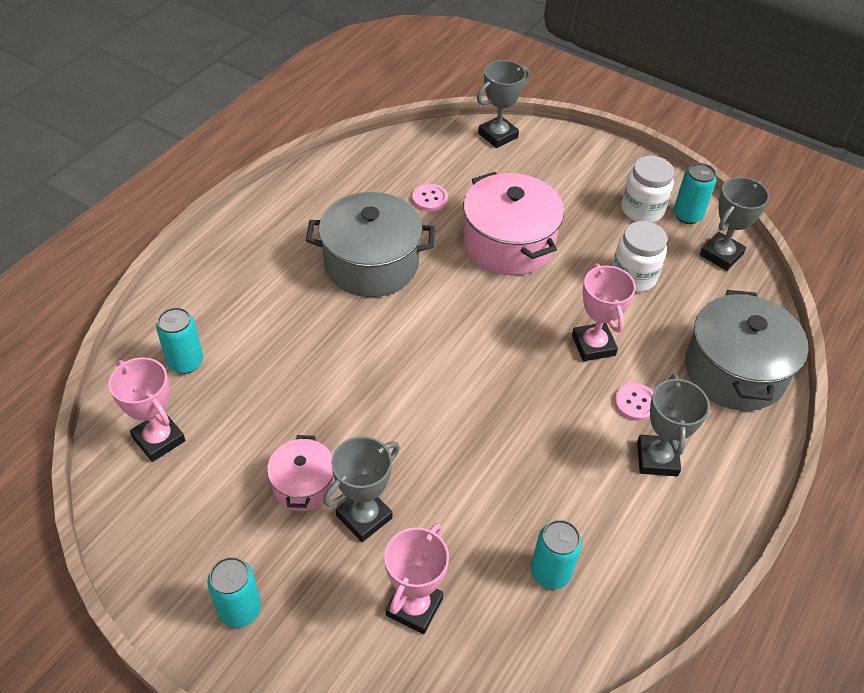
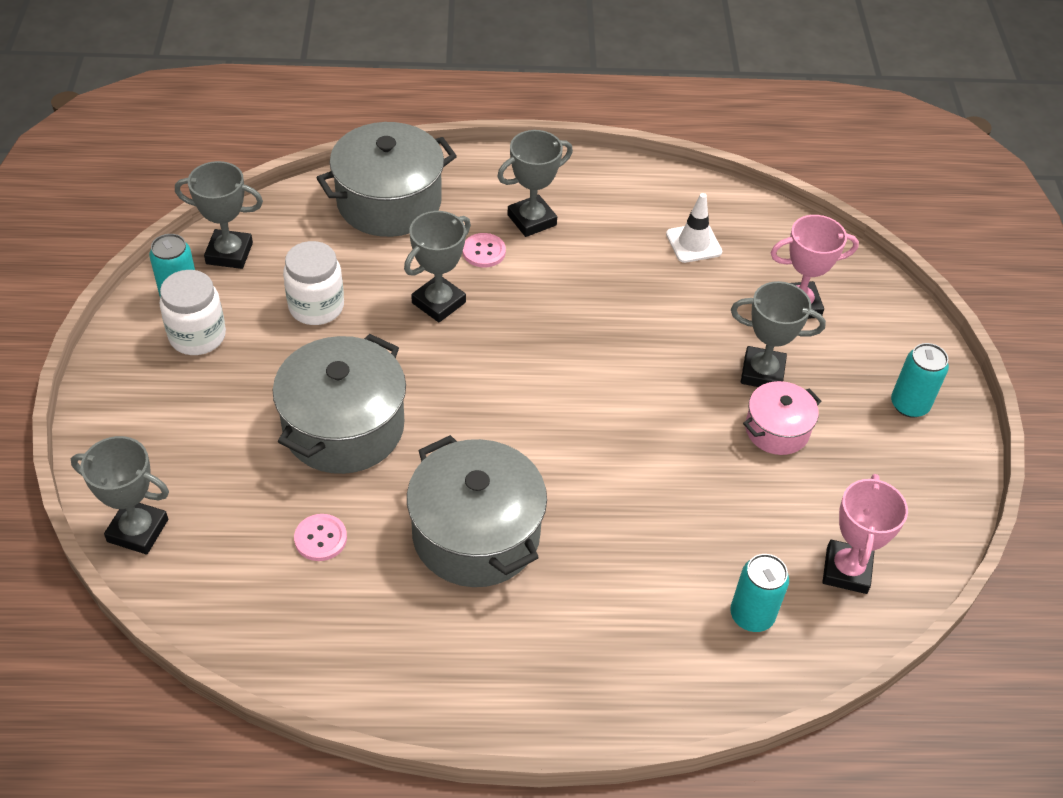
camera: 125 degrees left, 0 degrees up
(508, 243) = (344, 427): pink pot -> grey pot
(550, 572) = (693, 243): turquoise can -> white traffic cone
(593, 345) = (438, 303): pink trophy -> grey trophy

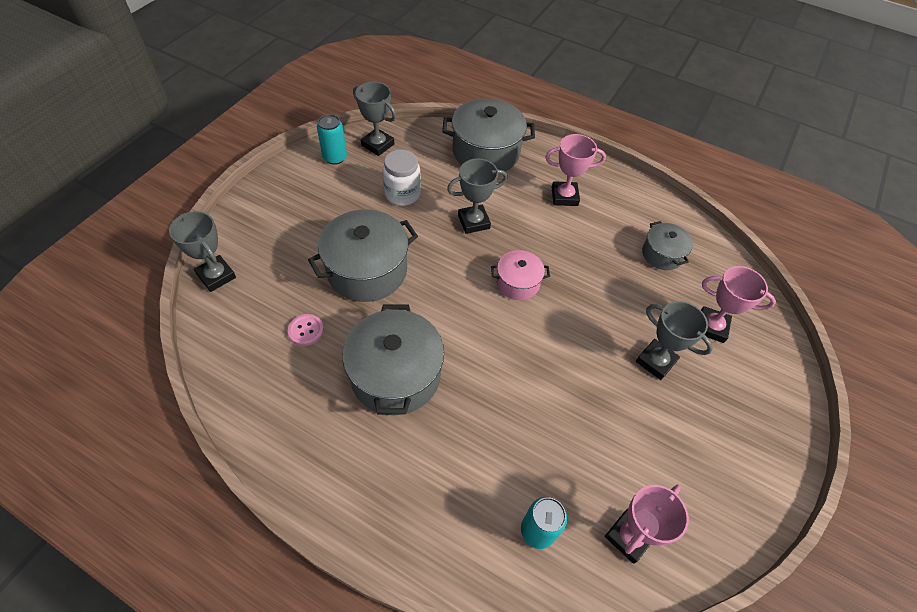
camera: 30 degrees right, 5 degrees up
(197, 336) = (327, 182): white jar -> none
(483, 251) = (522, 203): pink button -> none
(532, 220) = (564, 196): grey trophy -> pink trophy
(693, 243) = (662, 254): white traffic cone -> grey pot
(777, 430) = (641, 406): pink pot -> pink pot (517, 283)
(909, 405) = (754, 437): turquoise can -> none

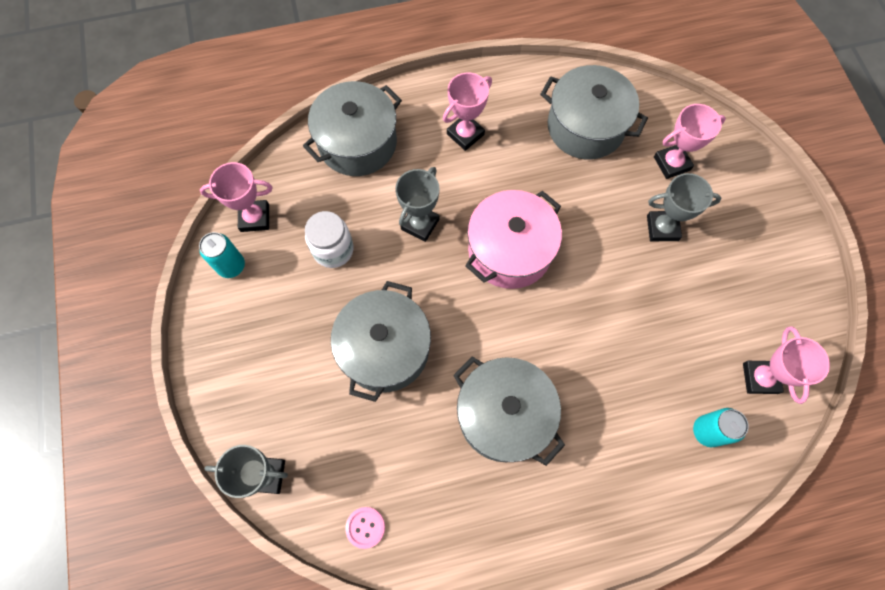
camera: 40 degrees left, 15 degrees up
(306, 330) = (397, 447): pink button -> pink button (365, 527)
(378, 145) = (255, 218): grey trophy -> pink trophy
(517, 283) = (509, 250): pink pot -> pink pot, size x1.82
(662, 254) = (585, 127): grey pot -> grey pot, size x1.82

